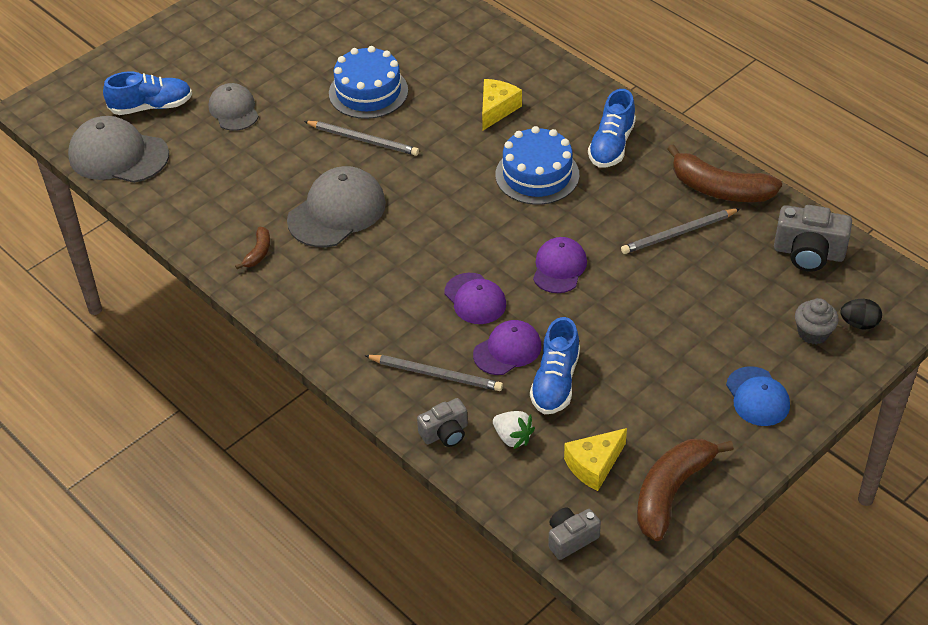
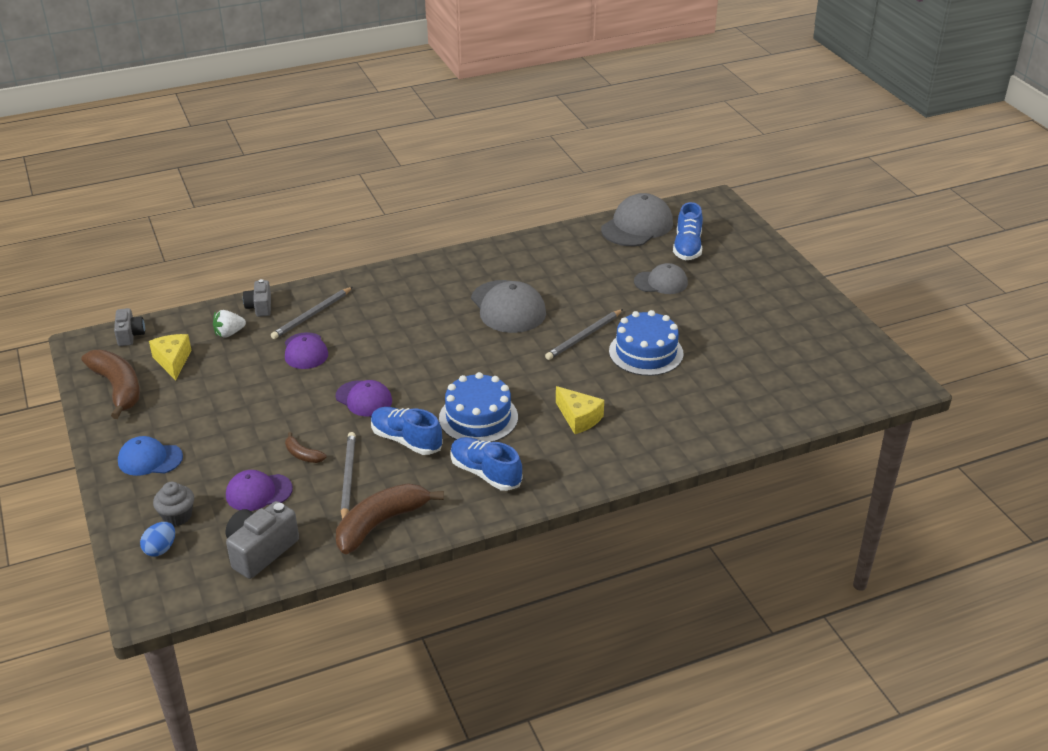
camera: 110 degrees right, 10 degrees down
(258, 252) = (490, 266): brown banana -> brown banana (303, 455)
(475, 299) = (366, 349): purple cap -> purple cap (258, 492)
(555, 382) = (257, 365): blue shoe -> blue shoe (406, 440)
(859, 324) = (160, 549): black egg -> blue egg

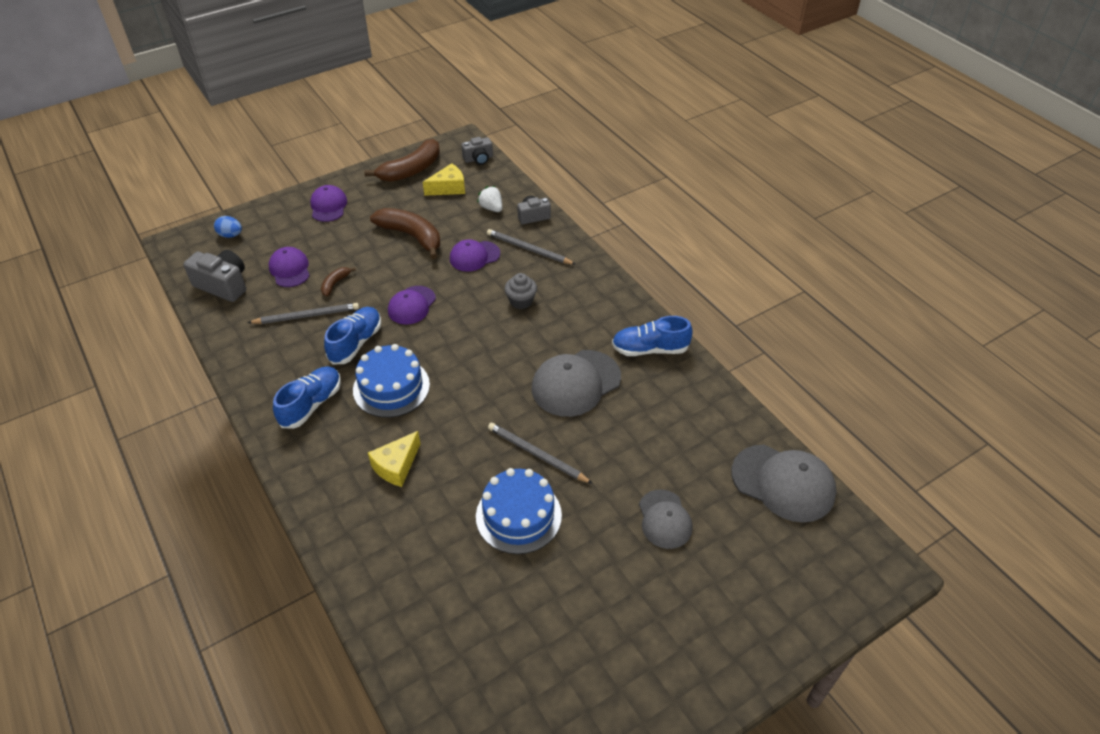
camera: 80 degrees right, 10 degrees up
(150, 459) = (328, 206): blue cap -> purple cap
(177, 516) = (265, 234): grey cupcake -> grey cupcake (521, 301)
(380, 523) = (249, 346): brown banana -> brown banana (411, 236)
(687, 247) = (755, 542): blue shoe -> blue shoe (650, 349)

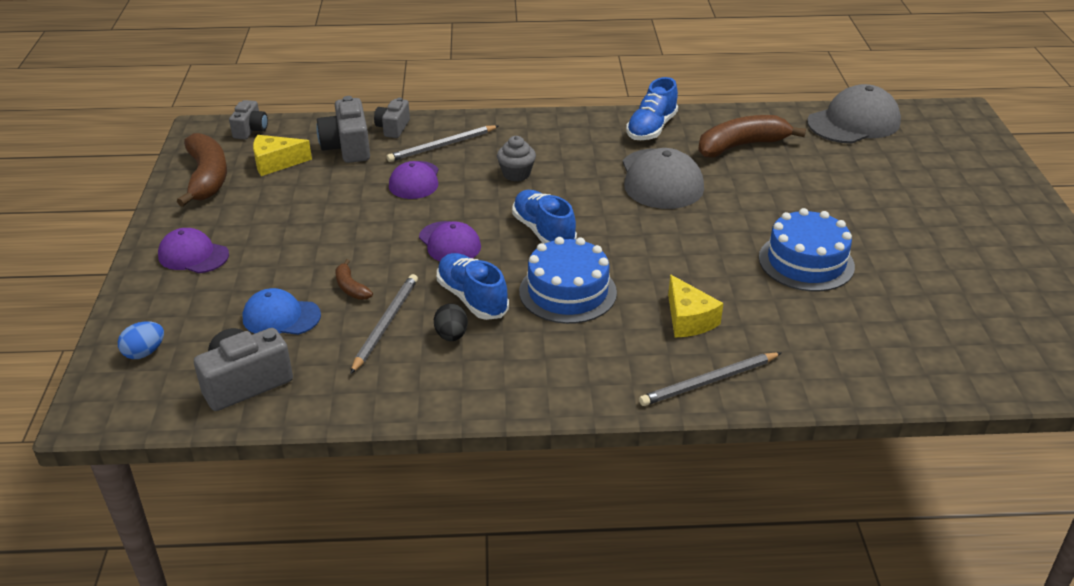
camera: 60 degrees left, 10 degrees down
(290, 269) = (281, 317): purple cap -> blue cap
(311, 350) = (451, 336): none -> black egg
(311, 404) = (544, 358): blue shoe -> blue shoe (543, 231)
(411, 236) = (330, 211): brown banana -> brown banana (741, 146)
(448, 188) = (276, 163): yellow cheese -> yellow cheese turned 105 degrees counterclockwise
(491, 208) = (347, 147): white strawberry -> grey camera
(537, 454) = (736, 229): grey pencil -> grey pencil (709, 382)
(664, 519) = (858, 187): grey cap -> none

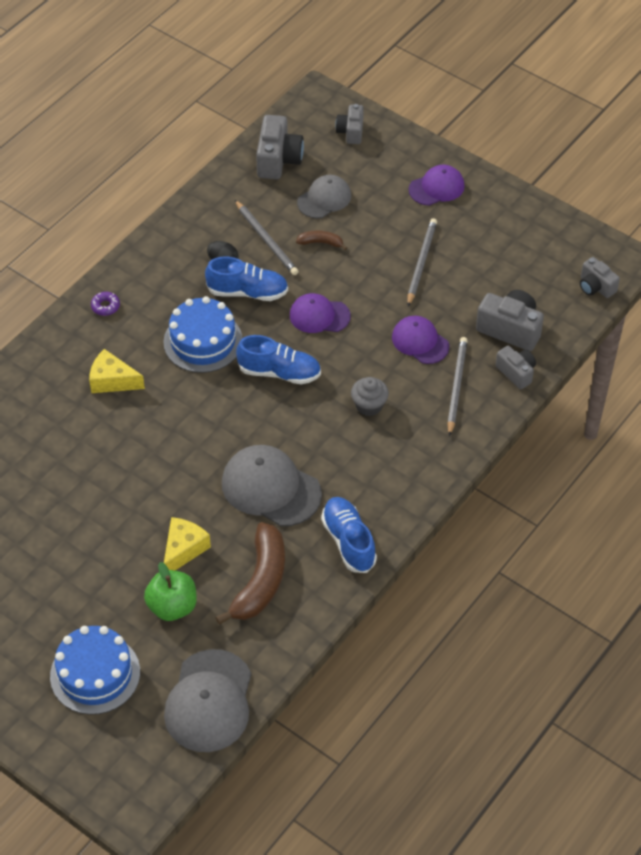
camera: 130 degrees right, 15 degrees up
(144, 352) = (351, 132): blue egg -> grey camera
(207, 178) = (538, 233): brown banana -> none
(276, 163) = (525, 278): yellow cheese -> yellow cheese (183, 549)
(281, 317) = (324, 199): blue cap -> grey cap
(611, 382) = (105, 306): none -> purple donut
(709, 382) = (56, 349): grey pencil -> grey pencil (421, 263)
(806, 262) = (91, 490): blue cake -> blue cake (95, 674)
(823, 170) = (172, 607): none -> green apple

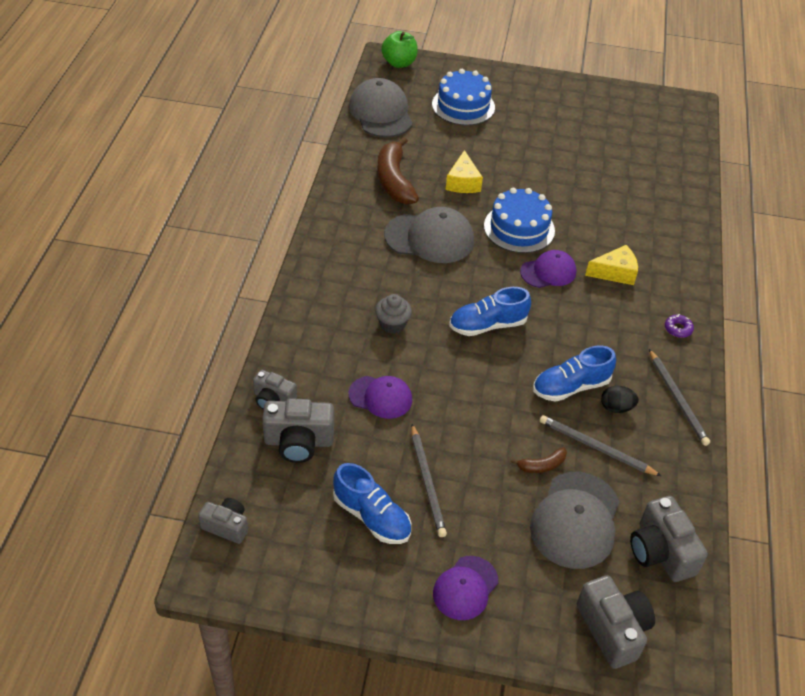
camera: 150 degrees right, 5 degrees down
(172, 607) = (443, 150): green apple -> green apple (399, 63)
(203, 341) = (572, 328): blue cake -> blue cake (519, 228)
(319, 316) = (489, 388): purple cap -> purple cap (548, 272)
(324, 199) = (575, 520): grey cap -> grey cap, size x1.60
(348, 541) = (346, 222): blue shoe -> blue shoe (372, 517)
(351, 132) = (612, 629): grey camera -> grey camera, size x1.60
(456, 386) = (324, 367): grey pencil -> grey pencil (677, 399)

